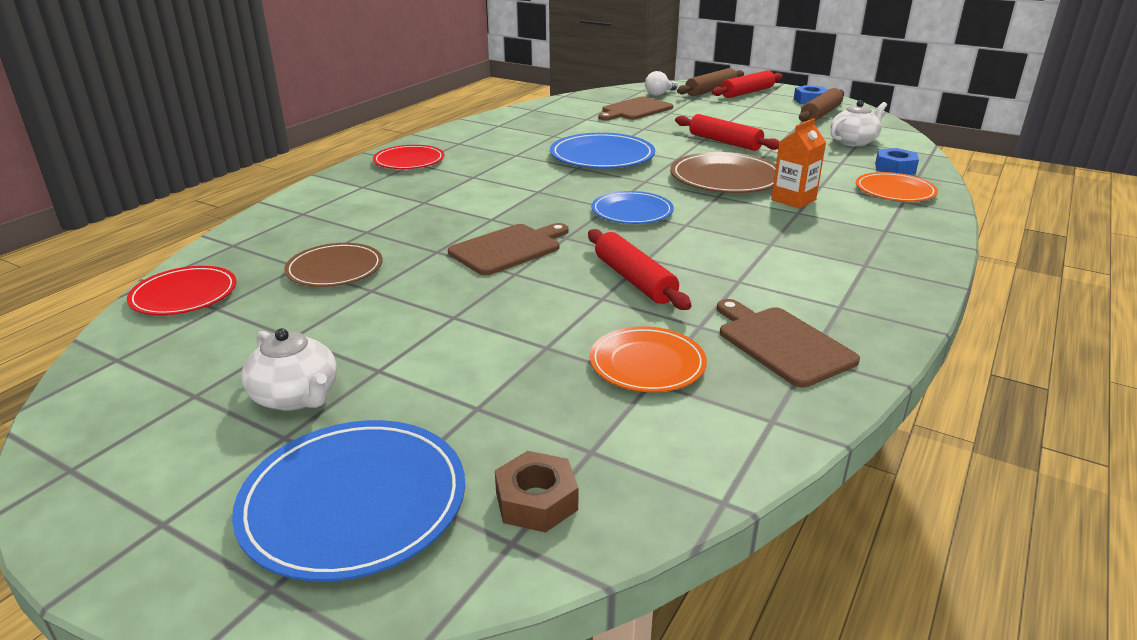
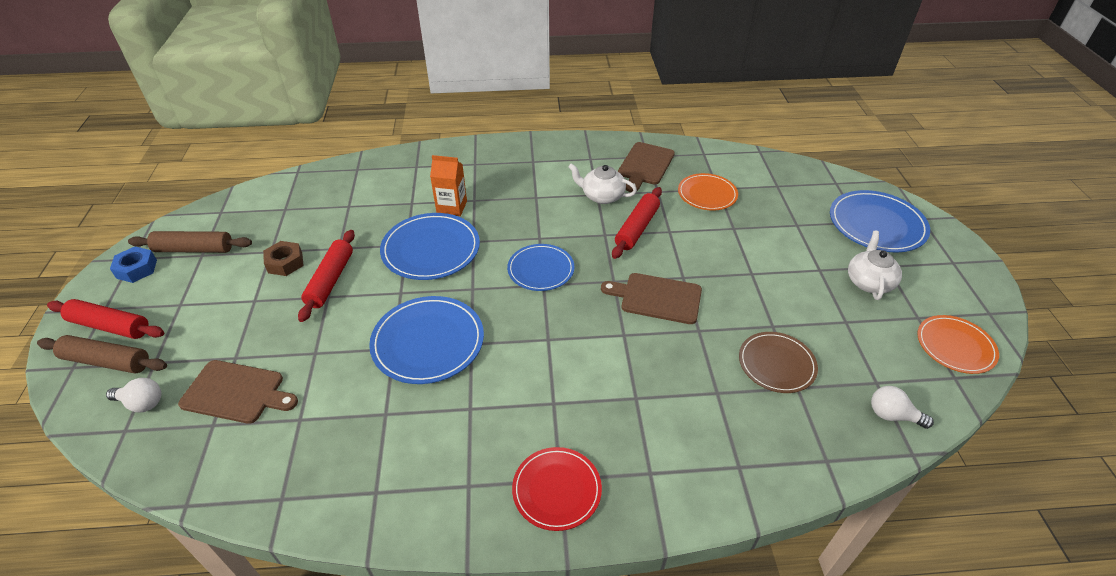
camera: 125 degrees left, 15 degrees up
(184, 295) = (892, 415): red plate -> white light bulb
(536, 501) = (815, 186): brown nut -> brown nut (285, 263)
(726, 178) = (431, 249): brown plate -> blue plate
(853, 142) = (284, 211): white teapot -> white teapot (602, 196)
(895, 168) = (346, 180): blue nut -> none
(895, 191) = (398, 172): orange plate -> orange plate (955, 346)

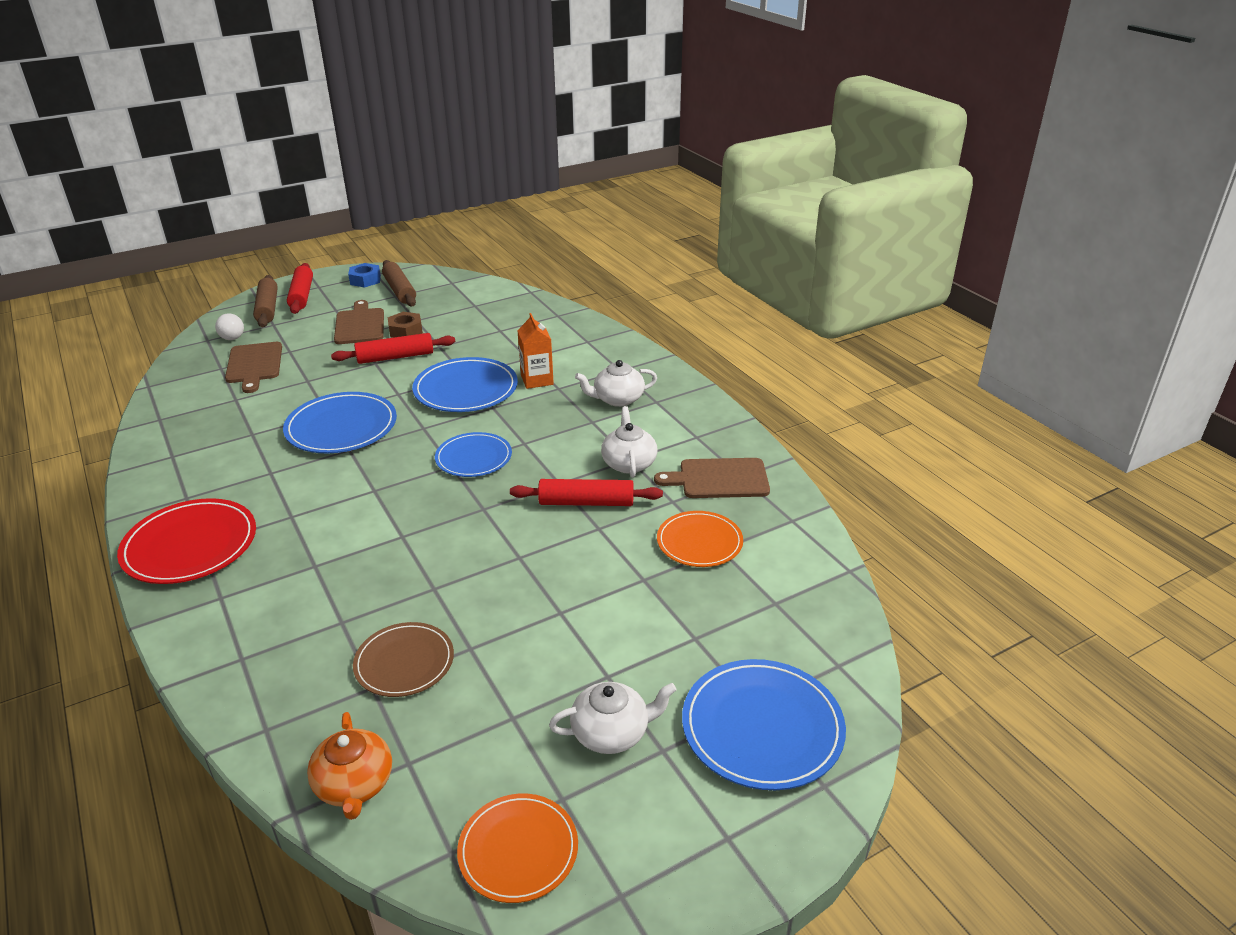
camera: 65 degrees right, 10 degrees down
(515, 177) = (617, 399): none -> white teapot
(556, 490) = (190, 545): red plate -> red plate, size x1.51
(657, 298) = (471, 545): brown cutting board -> brown cutting board (359, 325)
(892, 415) = (354, 785): white light bulb -> orange teapot

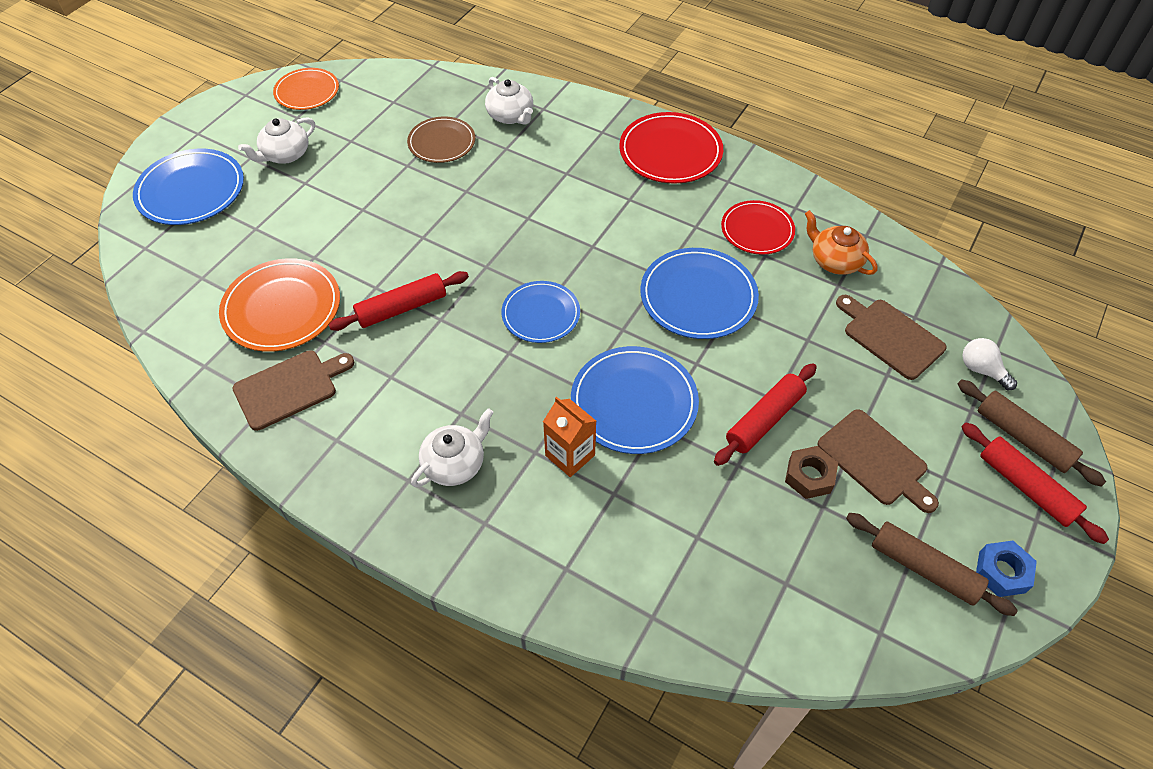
camera: 150 degrees right, 20 degrees up
(228, 452) = (757, 230): none -> red plate
(354, 785) = (413, 84): orange teapot -> orange teapot (835, 261)
(629, 463) = (389, 370): white teapot -> white teapot (510, 116)
(699, 542) = (282, 308): orange plate -> orange plate, size x1.51

